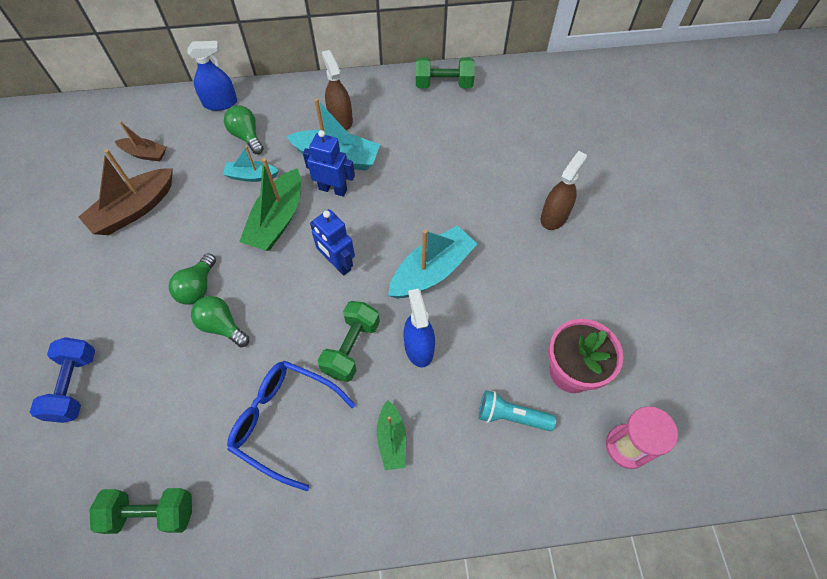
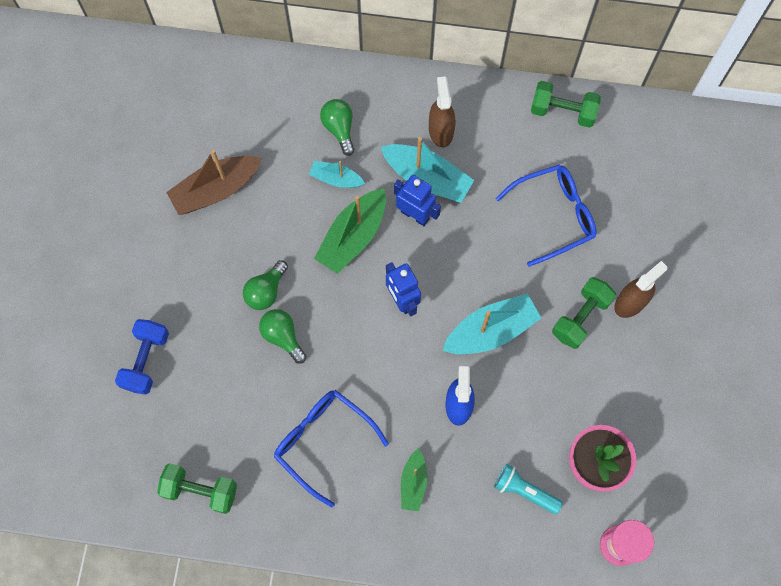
camera: 15 degrees right, 10 degrees up
(145, 154) = (233, 125): brown boat -> none
(220, 103) = (318, 79): blue spray bottle -> none
(351, 347) = (396, 389): green dumbbell -> green dumbbell (580, 317)
(461, 162) = (554, 215): none -> blue glasses

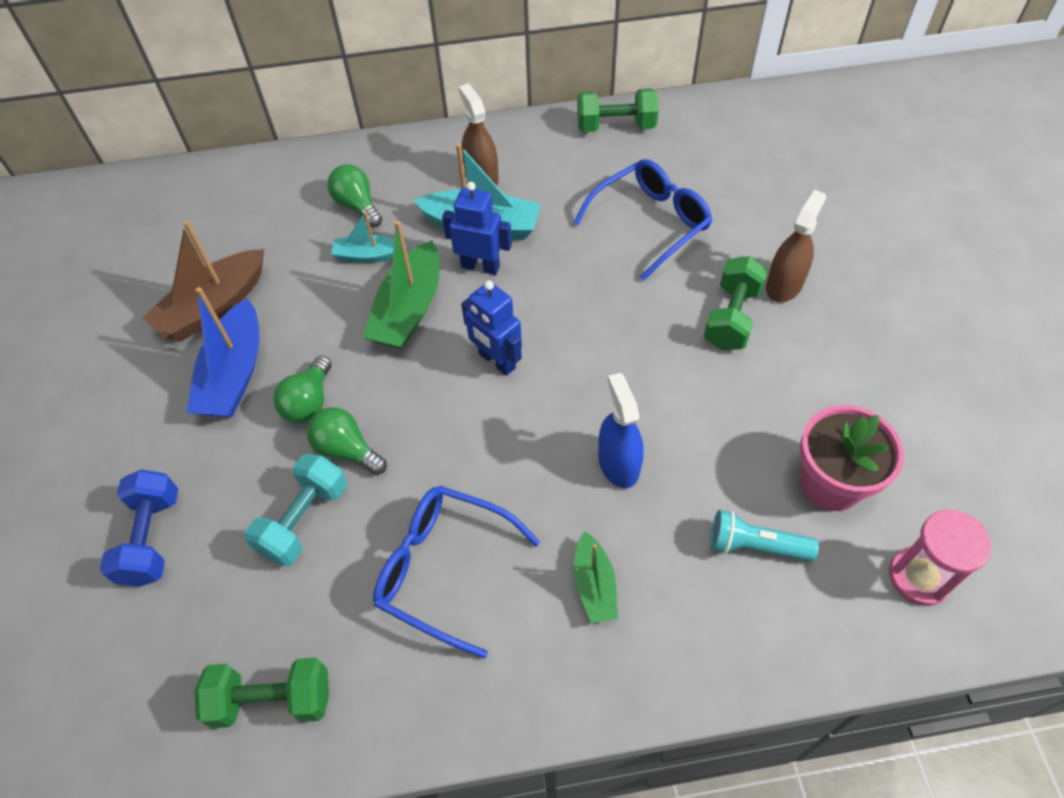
camera: 15 degrees left, 15 degrees down
(220, 252) = (234, 373): none -> blue boat
(244, 379) = (304, 520): none -> turquoise dumbbell
(490, 331) = (625, 364): turquoise boat -> none

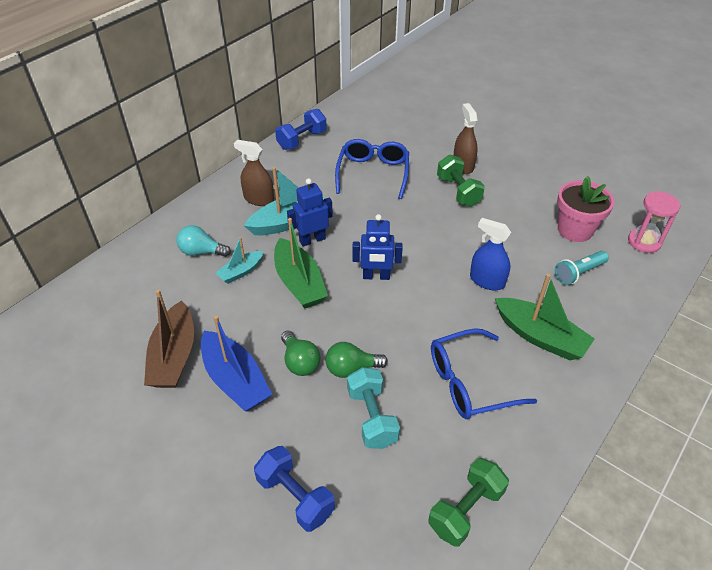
camera: 45 degrees left, 10 degrees down
(357, 206) = (201, 252): green light bulb -> turquoise light bulb
(594, 585) = (540, 336): green boat -> green boat, size x1.75
(616, 126) = (302, 140): green dumbbell -> blue dumbbell

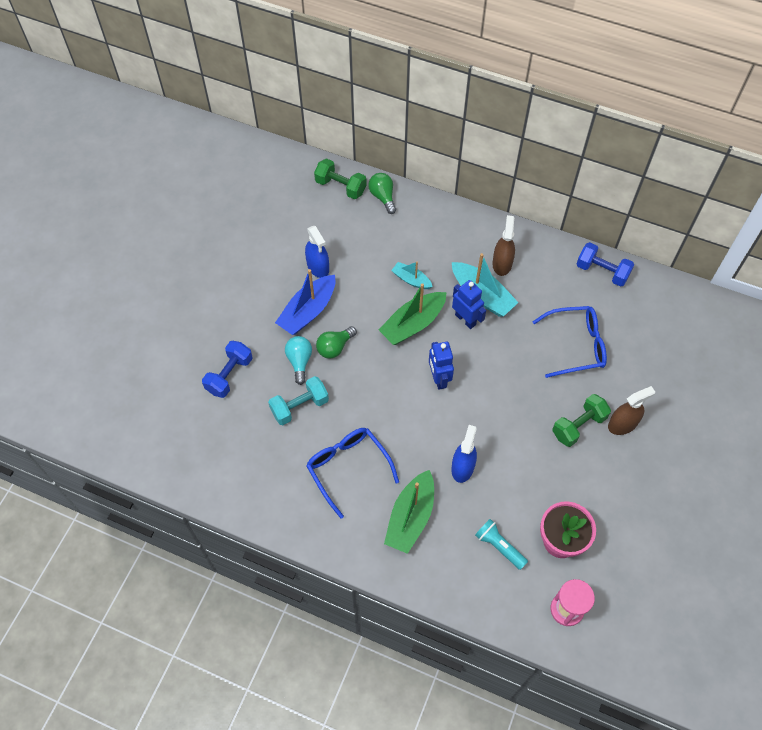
camera: 75 degrees right, 15 degrees up
(174, 356) = (318, 267): brown boat -> blue spray bottle
(201, 252) = (423, 245): turquoise light bulb -> turquoise light bulb (299, 361)
(351, 368) = (338, 383): green light bulb -> green light bulb (383, 197)
(465, 509) = (242, 480): green dumbbell -> green dumbbell (340, 186)

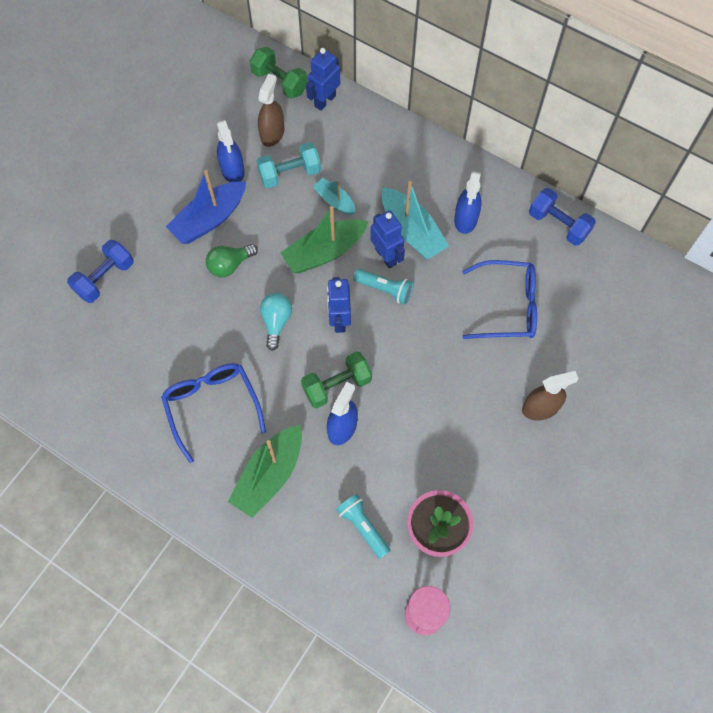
camera: 10 degrees right, 5 degrees up
(299, 361) = (186, 275): turquoise light bulb -> turquoise light bulb (276, 322)
(299, 407) = (174, 327): turquoise dumbbell -> turquoise dumbbell (290, 174)
(383, 197) = (325, 101): green light bulb -> blue robot
(471, 347) = (385, 290): none -> turquoise flashlight
(502, 264) = (443, 198): brown spray bottle -> brown spray bottle (272, 134)
(524, 278) = (465, 219): none -> blue spray bottle
(578, 426) = (488, 401): green dumbbell -> green dumbbell (337, 385)

